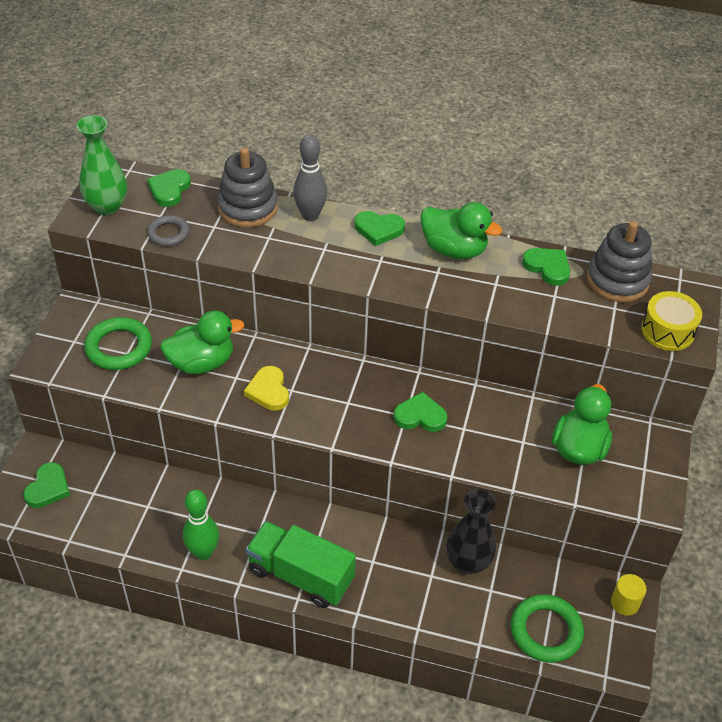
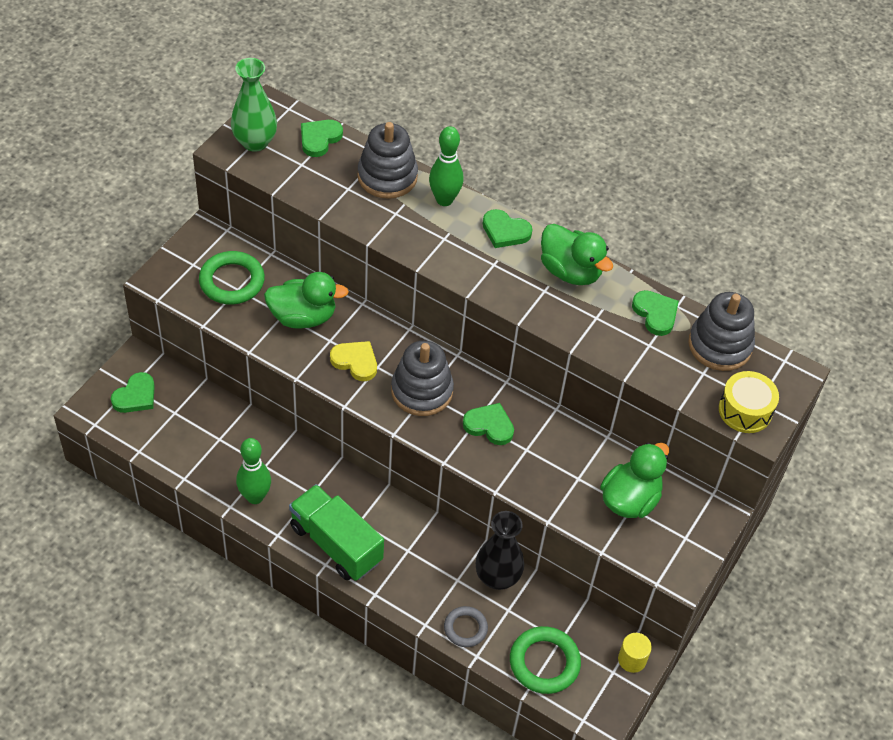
camera: 15 degrees right, 5 degrees up
(168, 233) = (302, 185): grey ring -> grey ring (465, 628)
(268, 391) = (355, 362): yellow heart -> yellow heart turned 120 degrees clockwise
(310, 215) = (444, 200): grey bowling pin -> green bowling pin
(343, 401) = (422, 391): none -> grey stacking toy

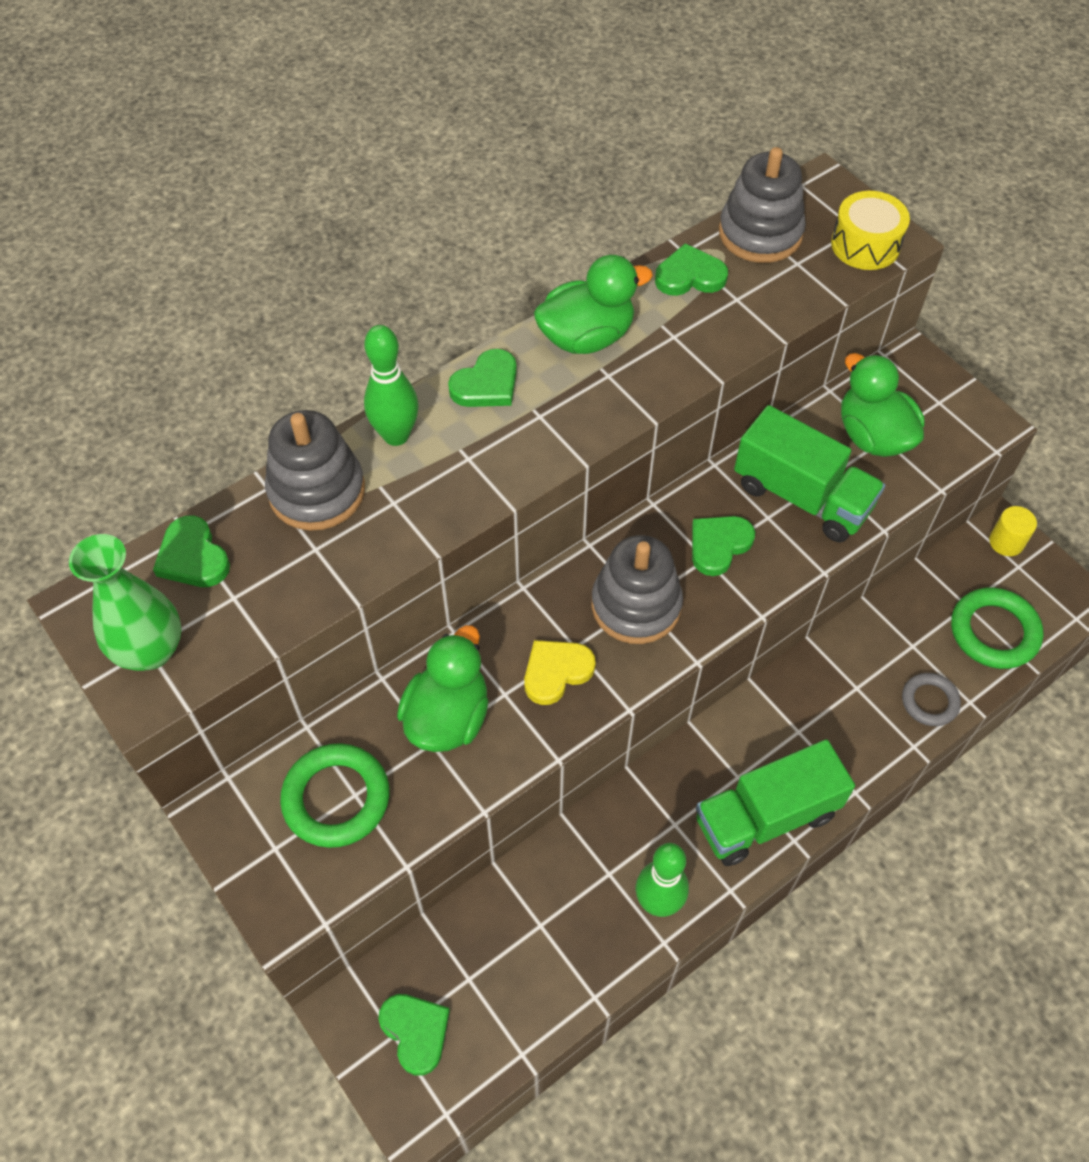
camera: 65 degrees left, 5 degrees up
(497, 577) = (864, 642): black vase -> none
(553, 466) = (802, 496): none -> green truck

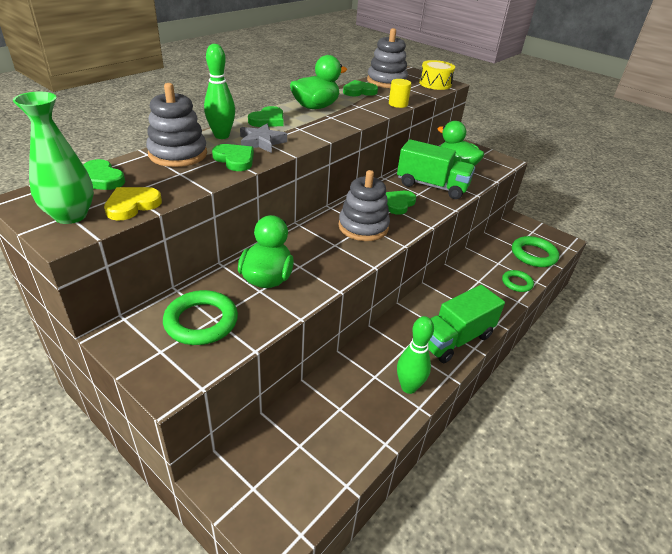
camera: 15 degrees left, 20 degrees down
(415, 1032) = (268, 483): green heart -> green heart (235, 160)
(463, 460) = (261, 142): none -> grey star
(556, 672) = (327, 255): yellow heart -> yellow heart (132, 205)
(929, 701) = (517, 283): grey ring -> green ring
(1006, 542) = (522, 224): yellow cylinder -> yellow cylinder (398, 104)

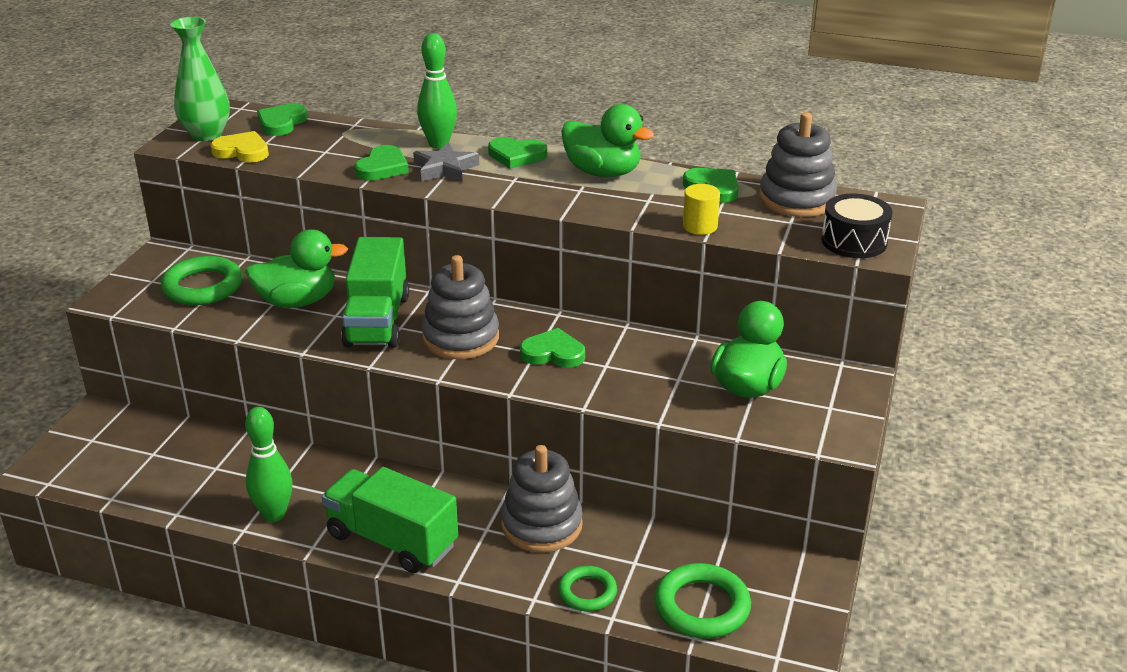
camera: 70 degrees right, 5 degrees down
(178, 154) = (368, 137): grey stacking toy -> grey stacking toy (542, 525)
(432, 186) = (644, 373): green truck -> green truck (377, 321)
(435, 84) = (854, 241): yellow drum -> black drum

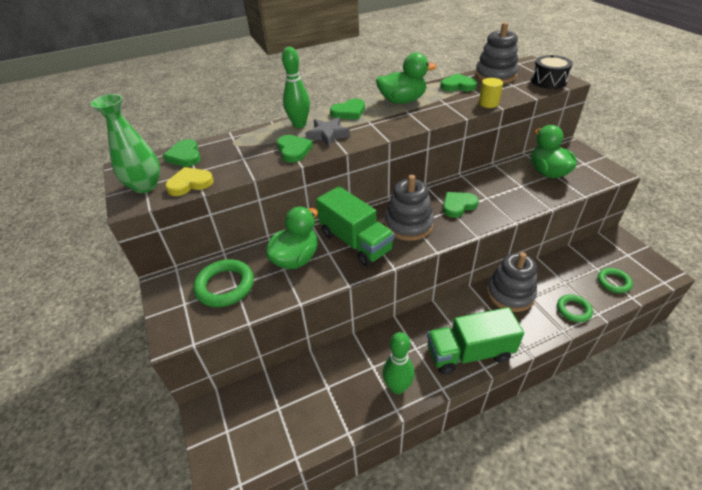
camera: 40 degrees left, 10 degrees up
(702, 607) = (613, 282): green ring -> green ring, size x0.62

